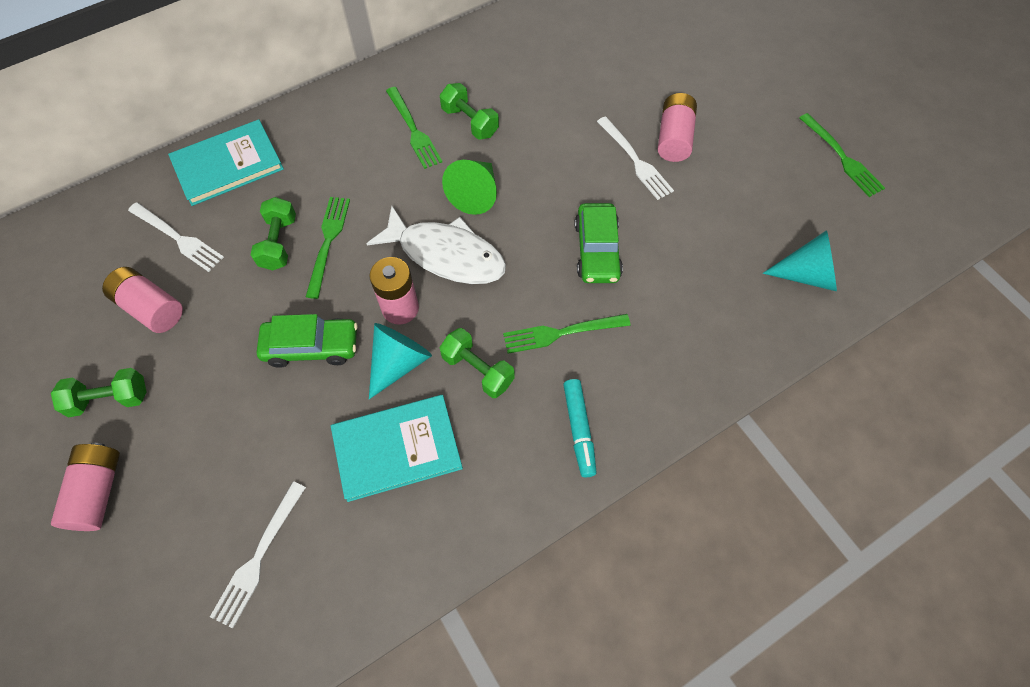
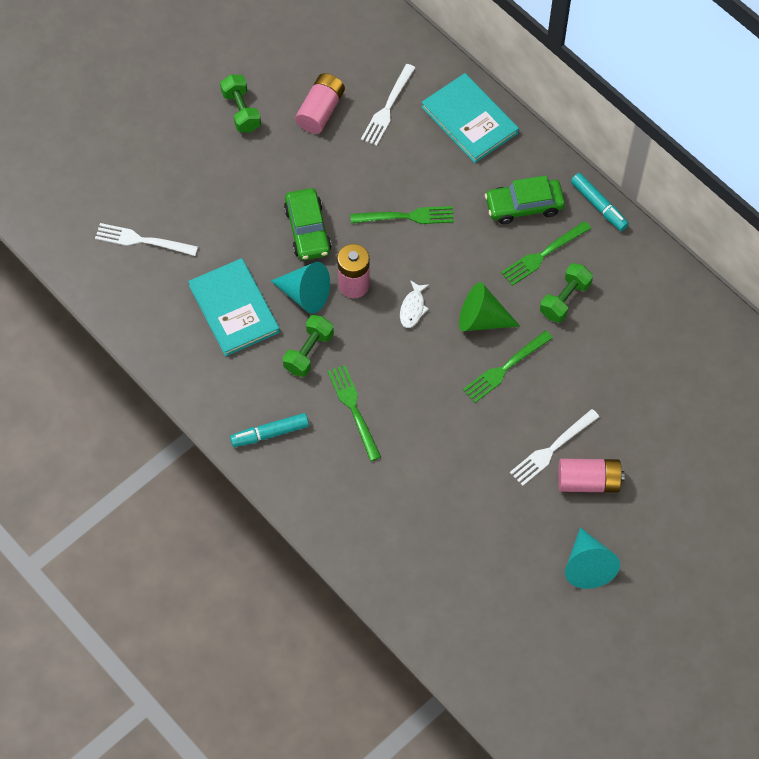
camera: 80 degrees right, 0 degrees up
(98, 491) = (173, 129): pink battery -> none
(279, 243) = (398, 181): green dumbbell -> none
(372, 78) = (599, 206): none -> turquoise marker
(446, 254) = (413, 308): white fish -> white fish, size x0.44
(597, 250) = (442, 427): green car -> green car (524, 206)
(807, 274) = (452, 606): turquoise cone -> turquoise cone (587, 565)
(842, 157) = (601, 641): green fork -> green fork (505, 368)

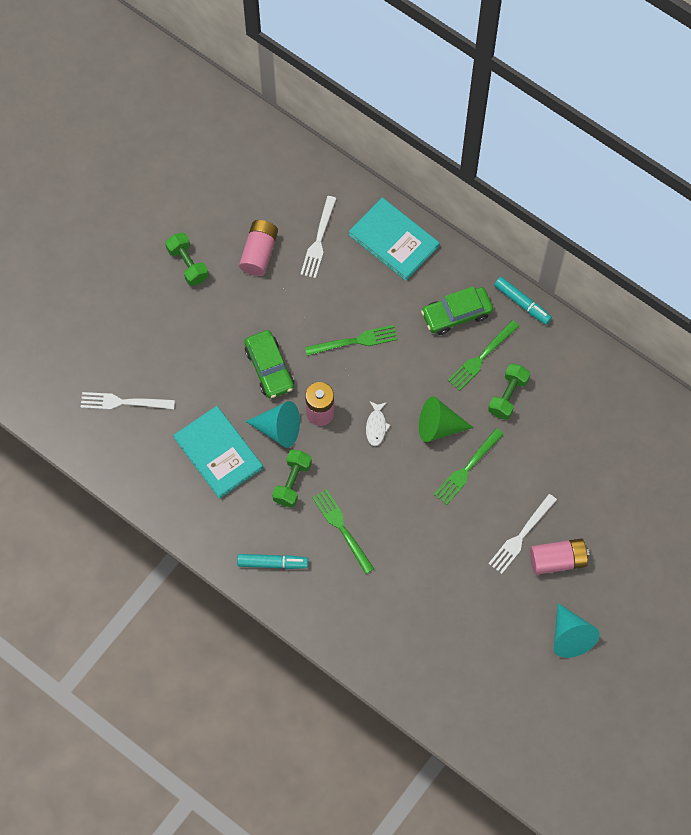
camera: 10 degrees left, 5 degrees up
(270, 433) = (272, 563): turquoise marker -> turquoise marker turned 150 degrees counterclockwise

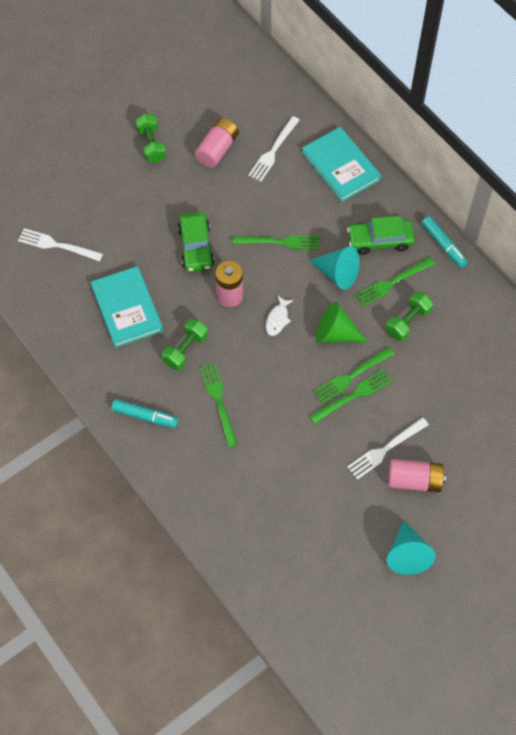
camera: 15 degrees right, 5 degrees down
(278, 429) = (188, 300): turquoise cone -> turquoise cone (337, 273)
(475, 488) = (353, 395): none -> green fork

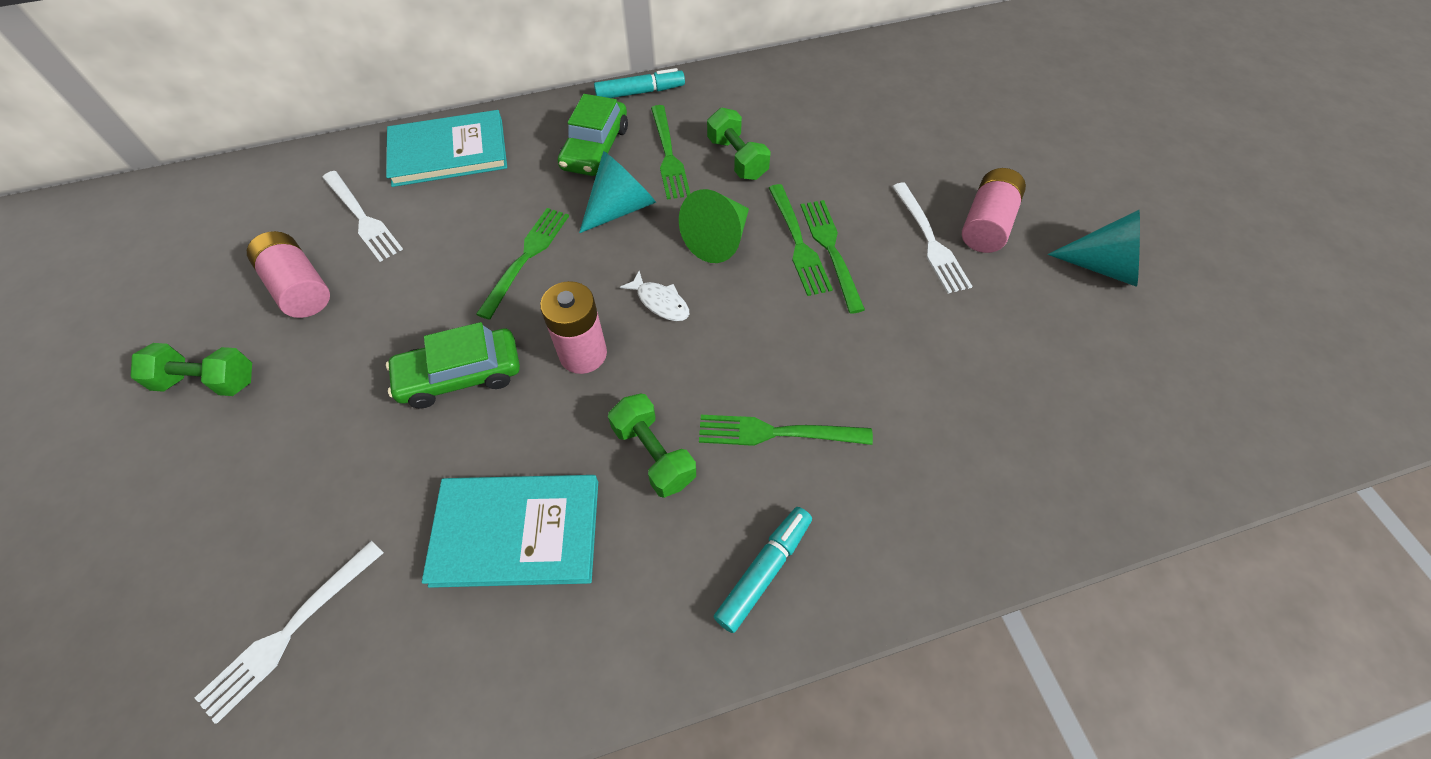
camera: 70 degrees left, 5 degrees down
(196, 247) = (460, 375): green car -> green car turned 150 degrees clockwise

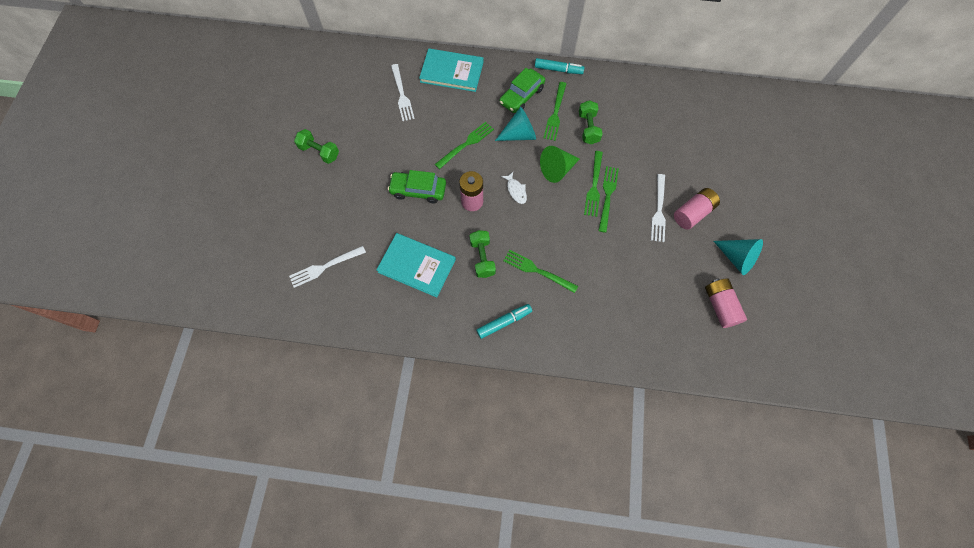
camera: 25 degrees right, 10 degrees up
(299, 288) = (366, 121): pink battery -> pink battery (720, 306)

